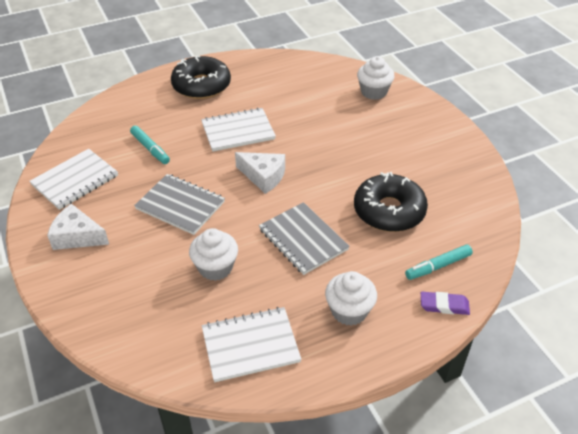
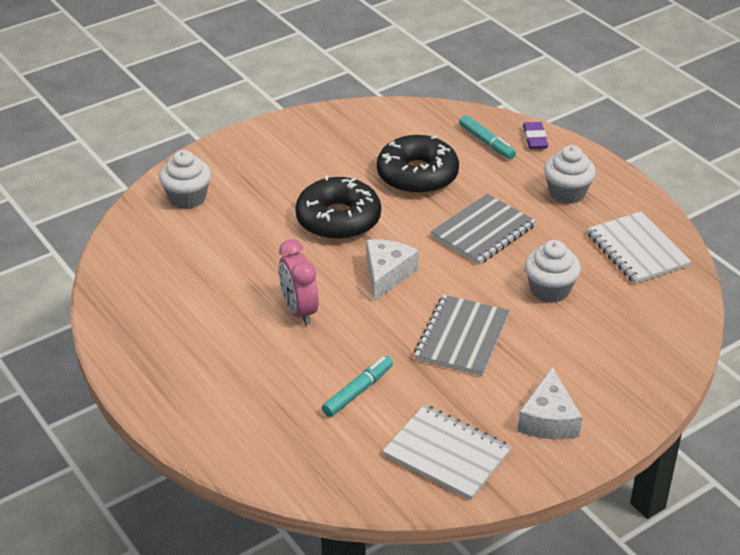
camera: 100 degrees left, 5 degrees down
(201, 85) = (190, 368): black donut -> black donut (338, 219)
(238, 131) = (299, 311): white notebook -> pink clock

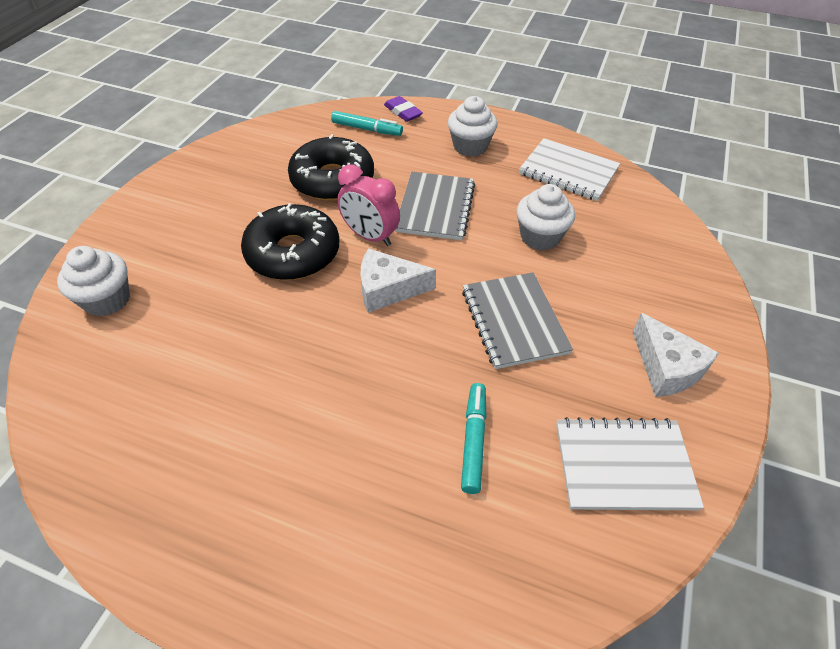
camera: 35 degrees left, 10 degrees up
(299, 311) = (333, 374): pink clock -> pink clock (370, 236)
(387, 274) = (388, 289): white cheese -> white cheese turned 75 degrees counterclockwise

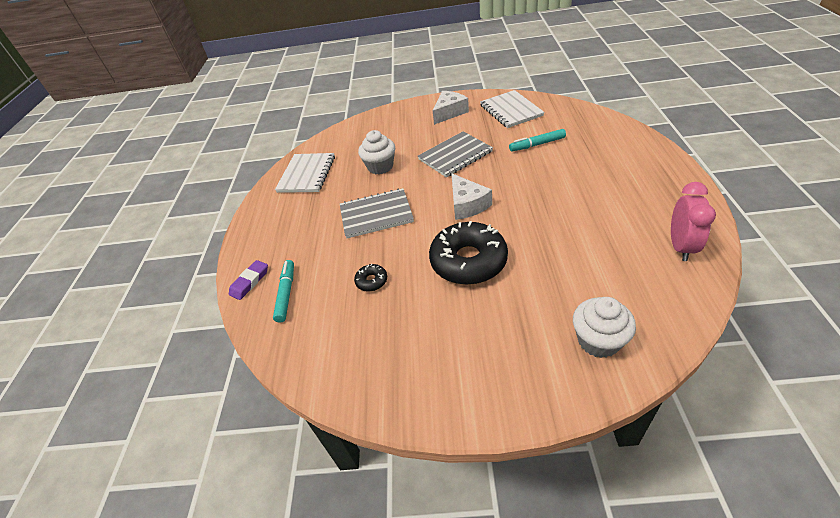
camera: 105 degrees left, 5 degrees down
(332, 180) = (371, 281): black donut -> black donut, size x0.43
(370, 236) = (425, 232): pink clock -> pink clock (680, 246)
(470, 146) = (292, 224): white cupcake -> none

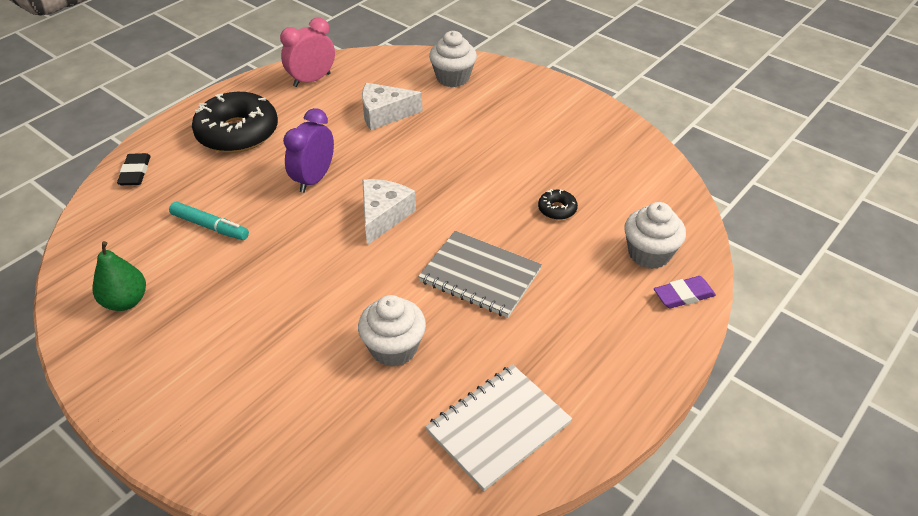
camera: 145 degrees left, 0 degrees up
(286, 293) = (649, 254): turquoise marker -> white cupcake
(449, 112) = (177, 375): white cheese -> white cheese (384, 114)
(455, 155) = (298, 286): grey notebook -> none
(468, 261) = (458, 168): black donut -> black donut (237, 133)
(511, 110) = (126, 301): white notebook -> green pear
(536, 193) = (314, 179): none -> purple clock
(622, 134) = (135, 172): none -> black eraser

